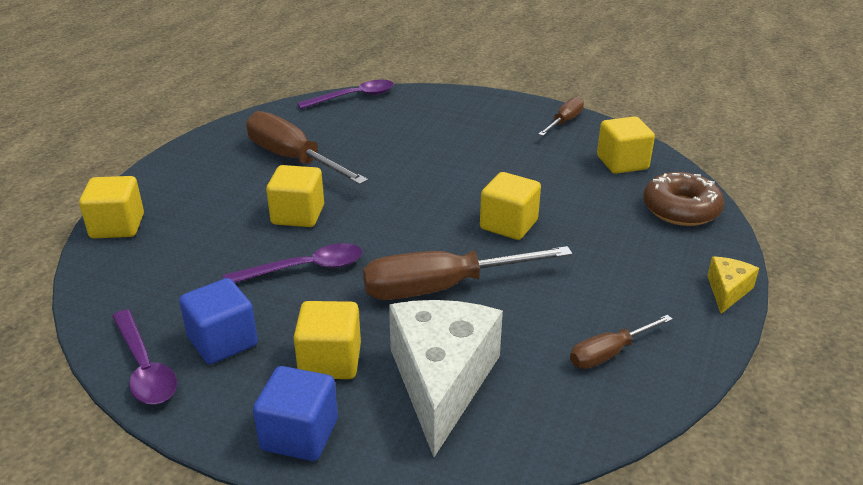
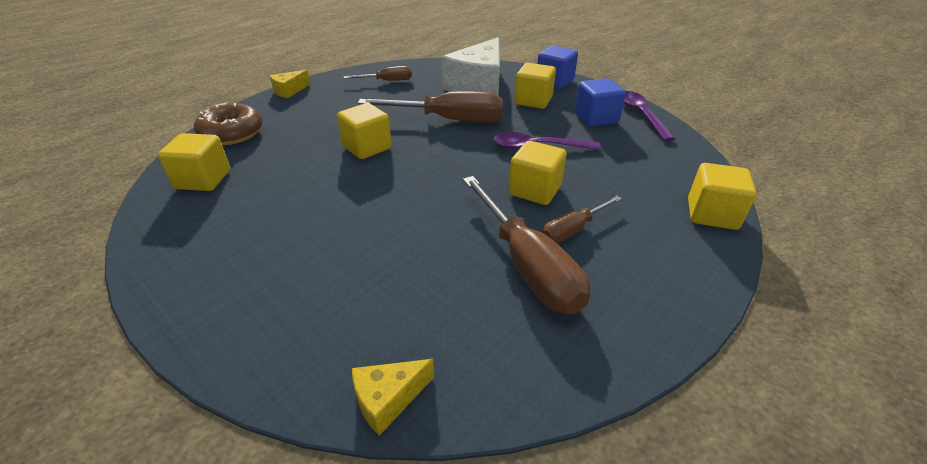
camera: 160 degrees left, 5 degrees up
(354, 97) = (388, 399): purple spoon -> yellow cheese
(564, 122) = (169, 247): brown screwdriver -> brown screwdriver (573, 230)

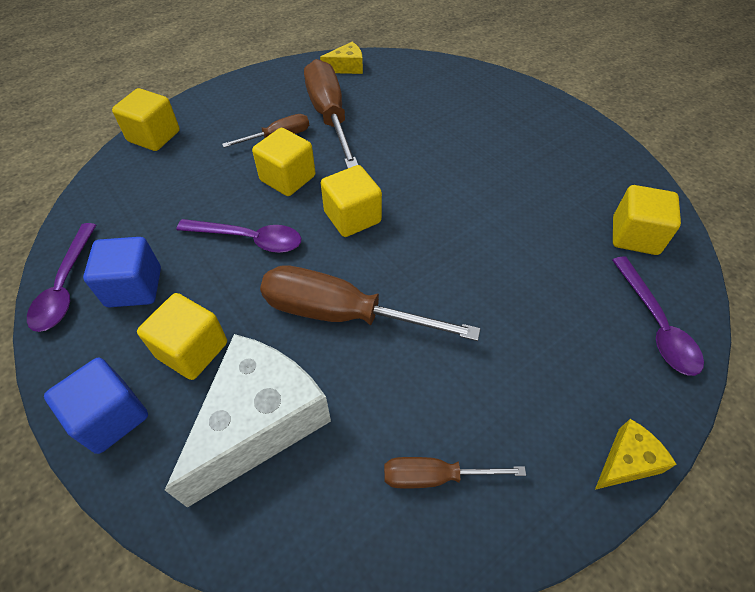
camera: 170 degrees left, 15 degrees up
(232, 133) = (655, 325): brown donut -> purple spoon
(367, 147) = (458, 266): yellow cube -> yellow cube (352, 217)
(388, 399) = (430, 65): yellow cheese -> yellow cheese (347, 67)

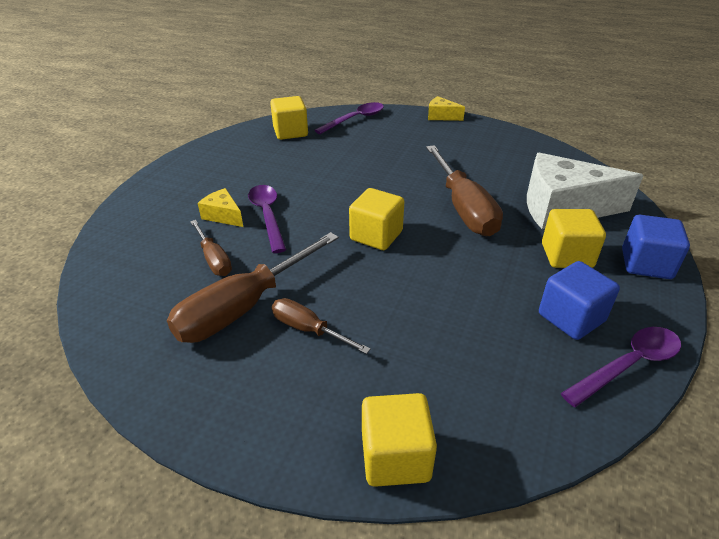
camera: 120 degrees left, 15 degrees down
(249, 239) = (454, 278): purple spoon -> purple spoon (268, 216)
(288, 178) = (364, 291): yellow cube -> none
(347, 67) = (128, 336): yellow cheese -> yellow cheese (223, 216)
(434, 476) = (511, 153): brown screwdriver -> brown screwdriver (214, 259)

